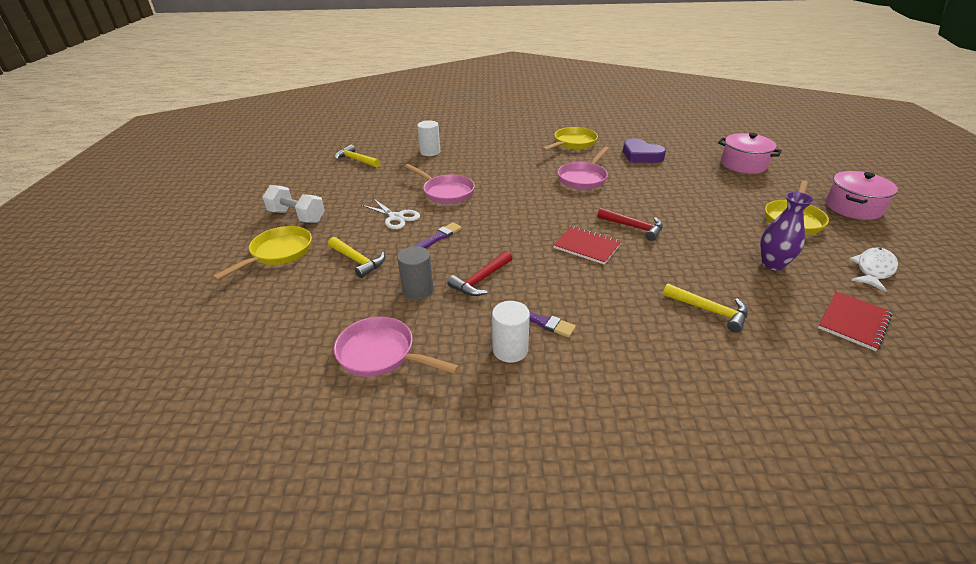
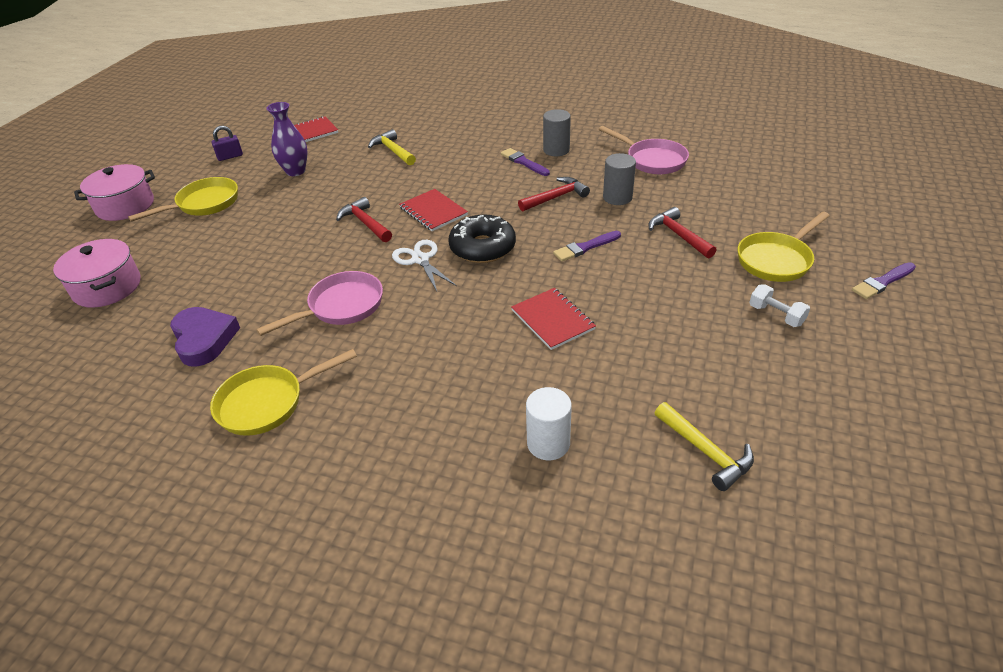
camera: 160 degrees left, 5 degrees up
(202, 249) = (882, 282): none -> purple brush
(297, 216) = (776, 315): white dumbbell -> white dumbbell, size x0.62
(358, 261) = (678, 235): yellow hammer -> red hammer
(396, 217) = (632, 286): white scissors -> white scissors (420, 259)
(446, 192) = (552, 320): pink pan -> red notebook
(510, 350) = (556, 150): white cylinder -> grey cylinder
(520, 225) = (482, 247): none -> black donut
(873, 269) = (230, 156): white fish -> purple padlock

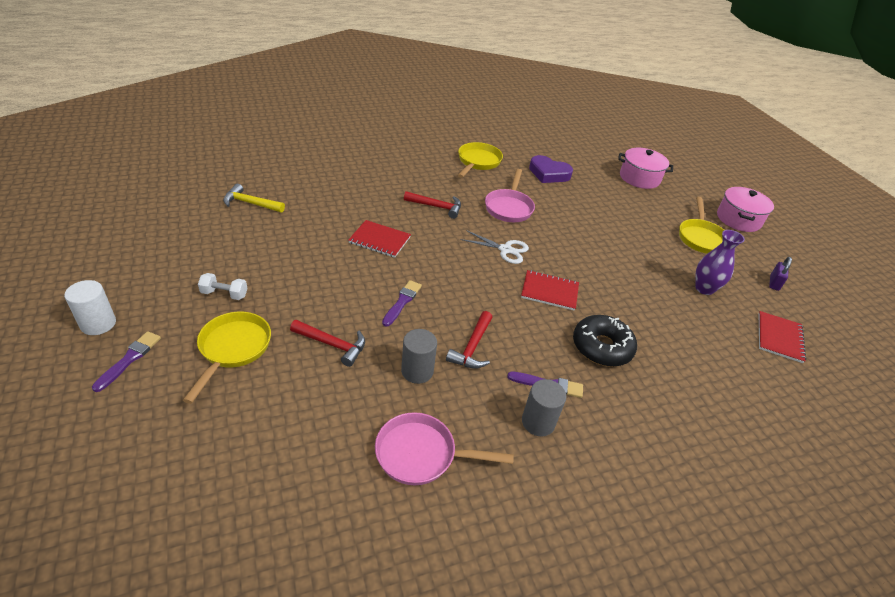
camera: 135 degrees right, 0 degrees up
(365, 223) = (580, 263): red hammer -> red hammer (437, 207)
(393, 151) = (678, 346): yellow hammer -> none
(482, 247) = (476, 273): black donut -> black donut (602, 347)
(548, 443) = (332, 185): white cylinder -> white cylinder (98, 324)

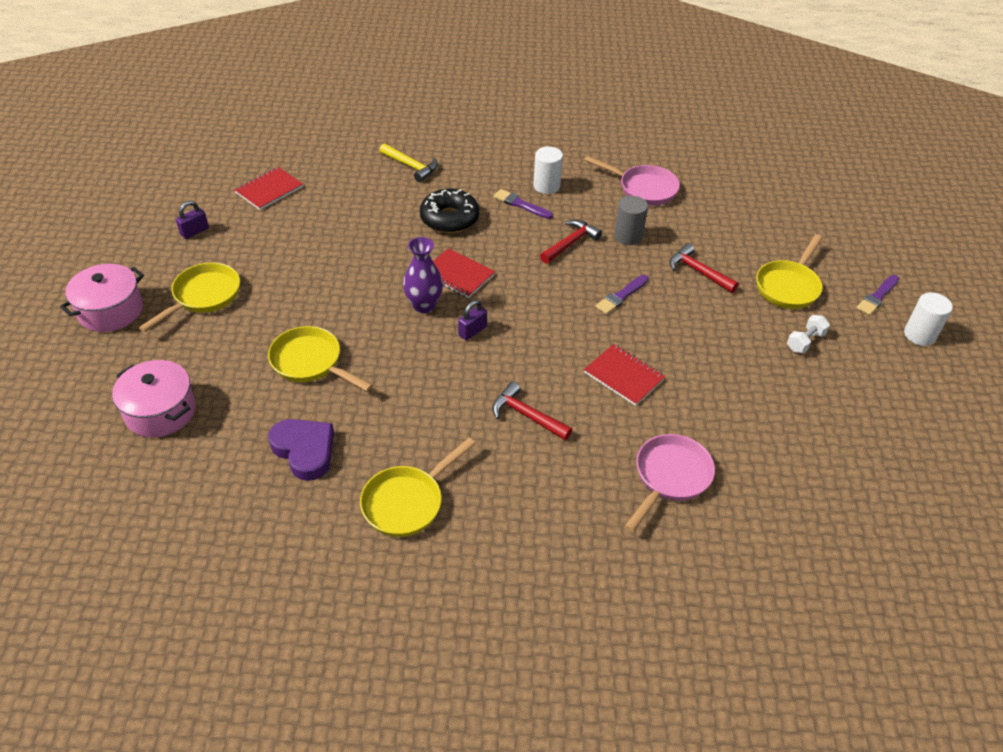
camera: 155 degrees left, 5 degrees up
(224, 294) = (805, 341): white dumbbell -> white dumbbell turned 75 degrees counterclockwise
(250, 203) = (792, 474): yellow hammer -> yellow hammer (411, 166)
(505, 250) = (472, 331): white scissors -> purple padlock
(509, 207) = (422, 394): pink pan -> pink pan (669, 478)
(538, 422) = (546, 186): grey cylinder -> white cylinder
(590, 212) = (310, 363): none -> yellow pan
(704, 288) = (283, 242): purple vase -> purple vase (424, 306)

